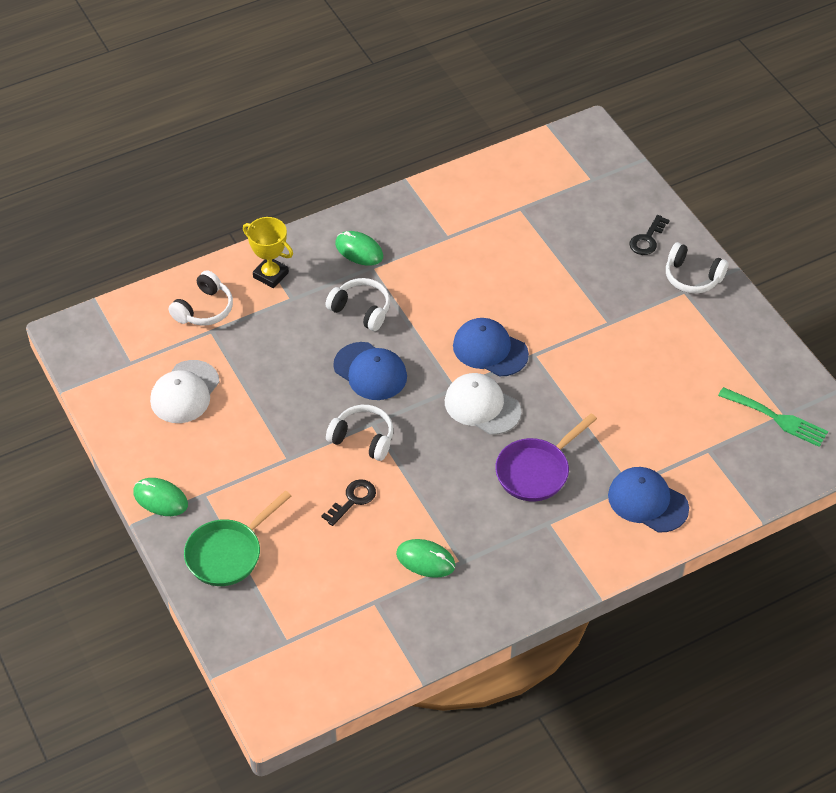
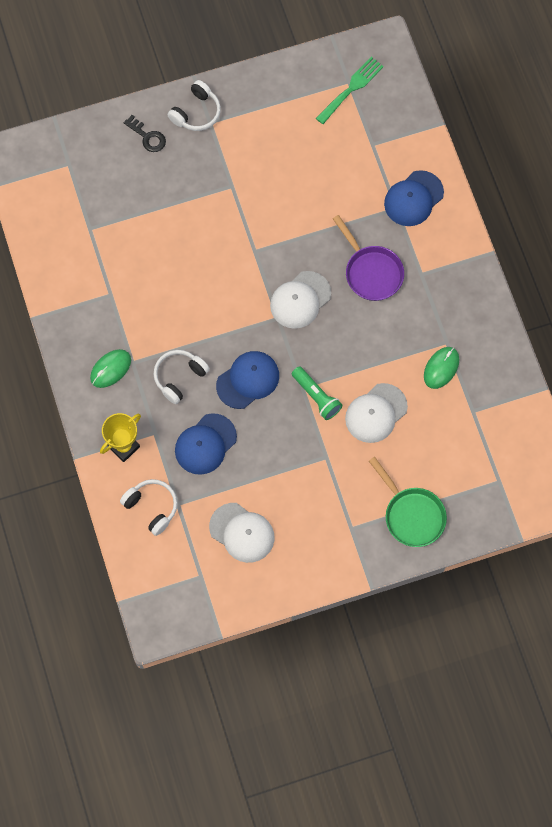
camera: 80 degrees left, 20 degrees up
(160, 499) = (349, 563): green mouse -> none
(353, 500) = (376, 413): black key -> white cap
(363, 438) = (316, 396): white headphones -> green flashlight
(490, 350) = (243, 283): blue cap -> blue cap (205, 444)

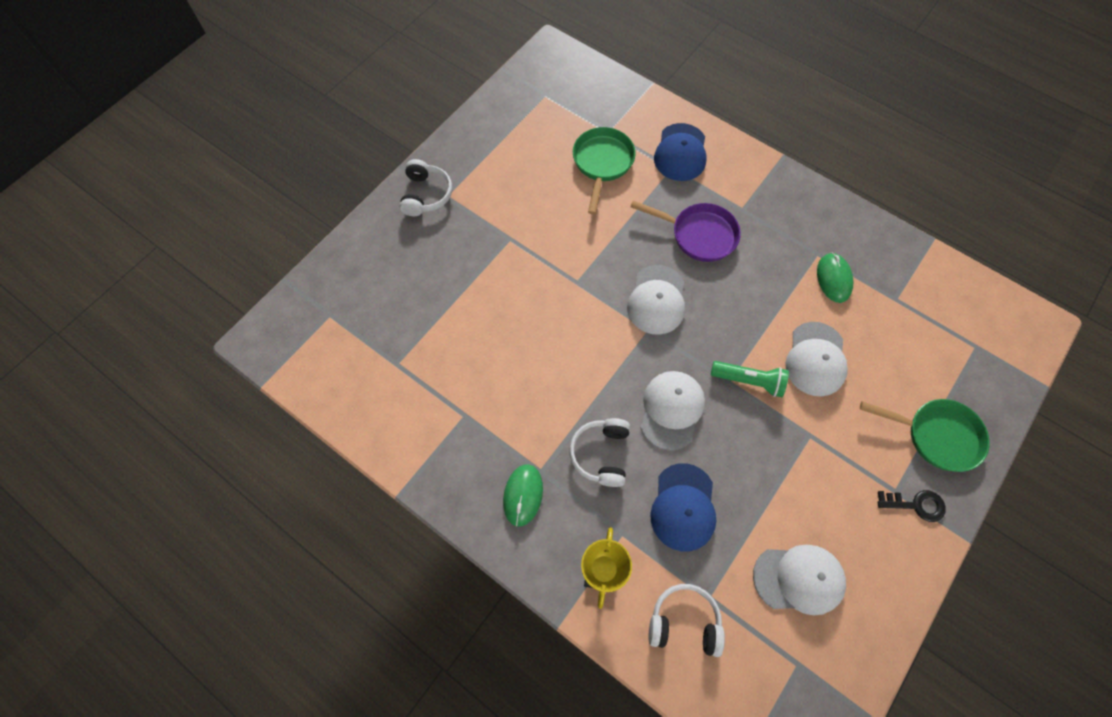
camera: 35 degrees left, 5 degrees down
(148, 137) = (394, 242): black key -> black key (916, 505)
(248, 380) = (671, 410): blue cap -> white cap
(346, 169) = (602, 163): none -> green pan
(351, 88) = (552, 98): green fork -> none

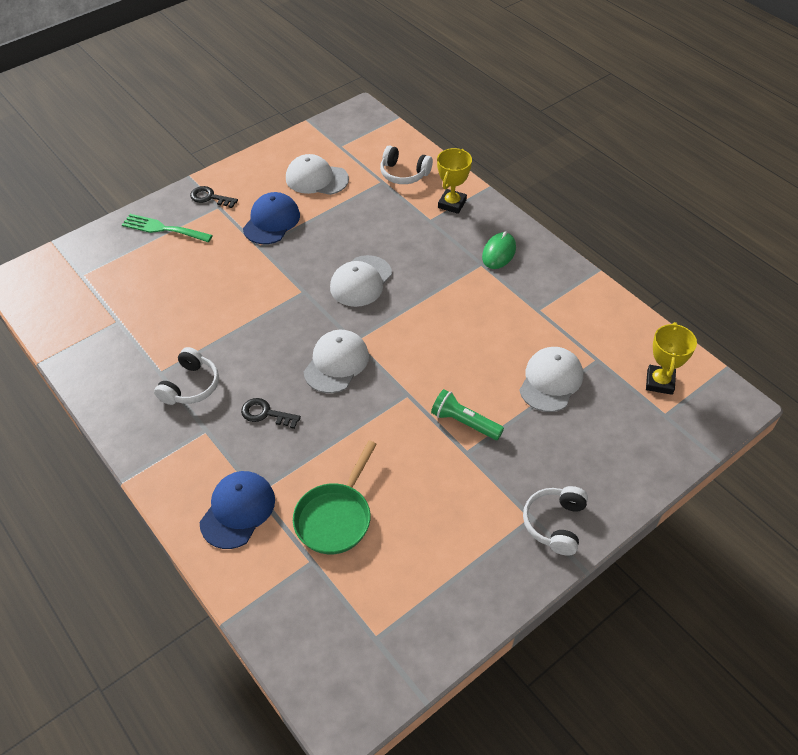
camera: 165 degrees left, 15 degrees down
(332, 350) = (660, 382): none -> yellow trophy
(601, 454) = (429, 265): white headphones -> white headphones (191, 386)
(683, 507) = (378, 225): blue cap -> blue cap (271, 221)
(699, 235) = (265, 413): purple pan -> black key
(749, 381) = (286, 288): green flashlight -> green flashlight (464, 422)
(816, 359) = (220, 292): white cap -> white cap (551, 381)
(833, 279) = (161, 347): green mouse -> none
(937, 436) = (163, 229): green pan -> green fork

